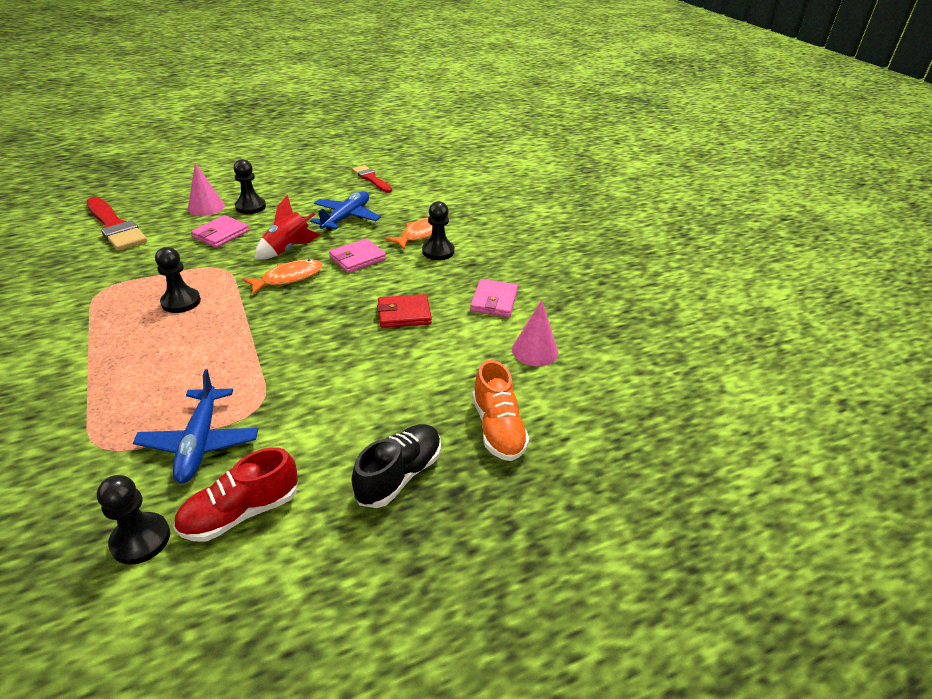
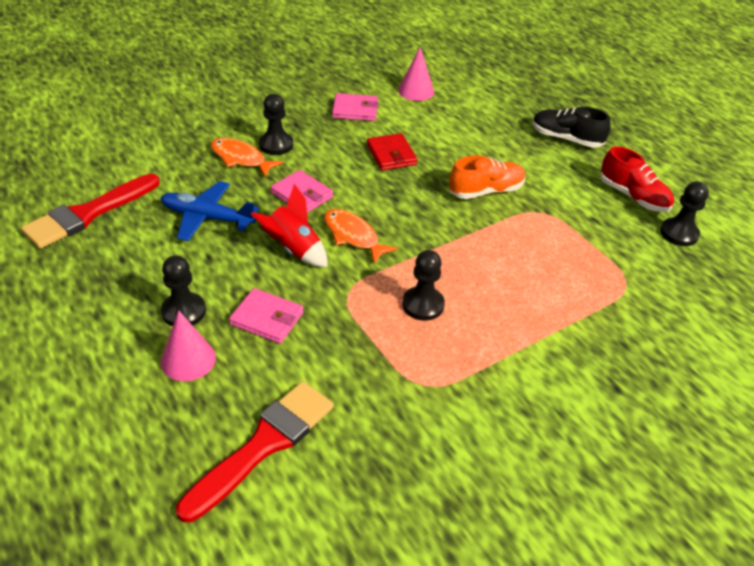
camera: 100 degrees left, 5 degrees up
(200, 442) = (591, 232): blue plane -> none
(371, 178) = (88, 214): red brush -> red brush, size x1.63
(498, 428) = (505, 104): orange shoe -> orange shoe (486, 191)

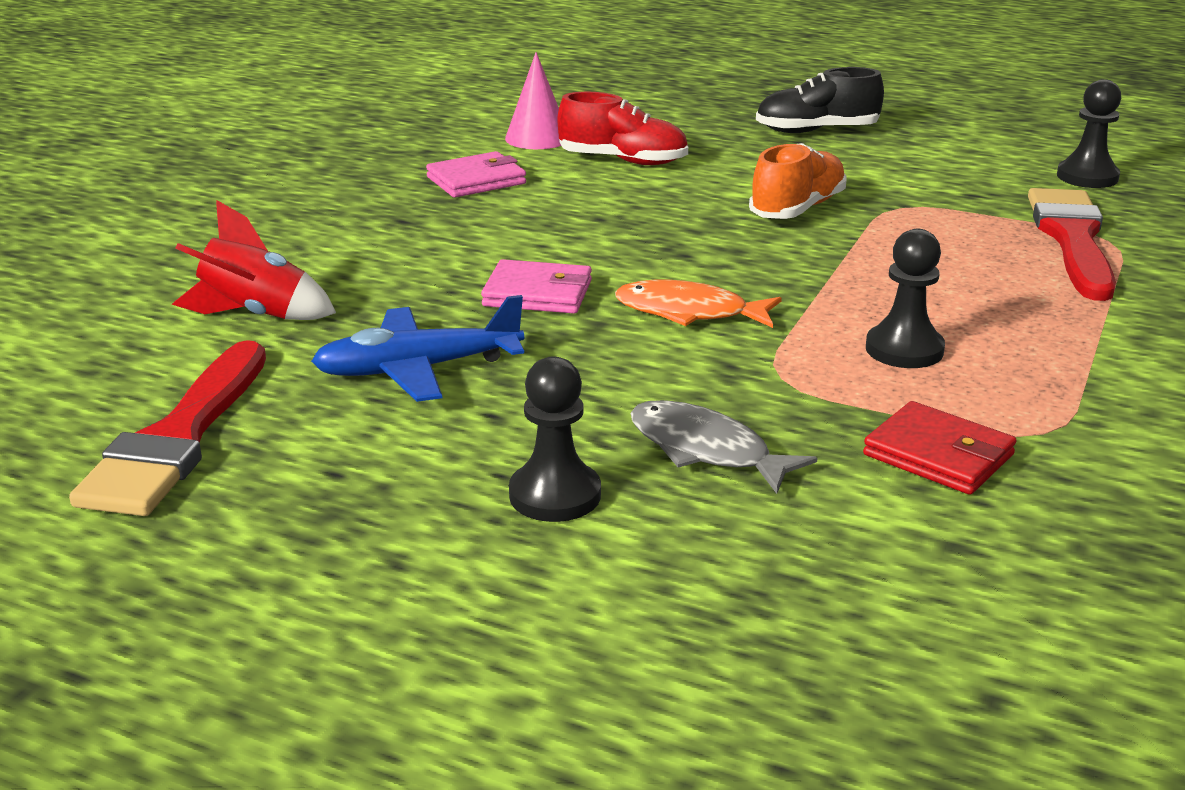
camera: 30 degrees left, 15 degrees down
(188, 359) = (656, 551): pink cone -> none
(241, 159) = (369, 284): orange fish -> none
(264, 445) = (939, 599): red brush -> red brush (1072, 239)
(267, 319) = (706, 450): pink wallet -> grey fish
(276, 145) = (406, 251): black pawn -> none
(293, 249) = (621, 357): red rocket -> red rocket (255, 315)
(391, 155) = (606, 211): red wallet -> red wallet (938, 455)
(633, 196) = (983, 160): red shoe -> red shoe (623, 161)

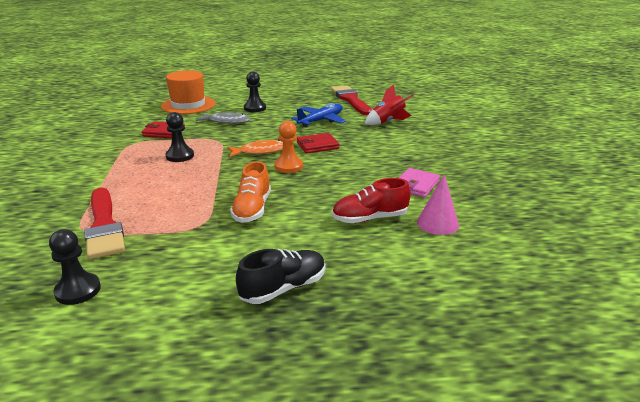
camera: 150 degrees right, 0 degrees up
(537, 293) = (317, 145): pink wallet -> red wallet
(661, 262) = (288, 166): none -> orange pawn
(806, 607) = (188, 105): none -> orange hat

